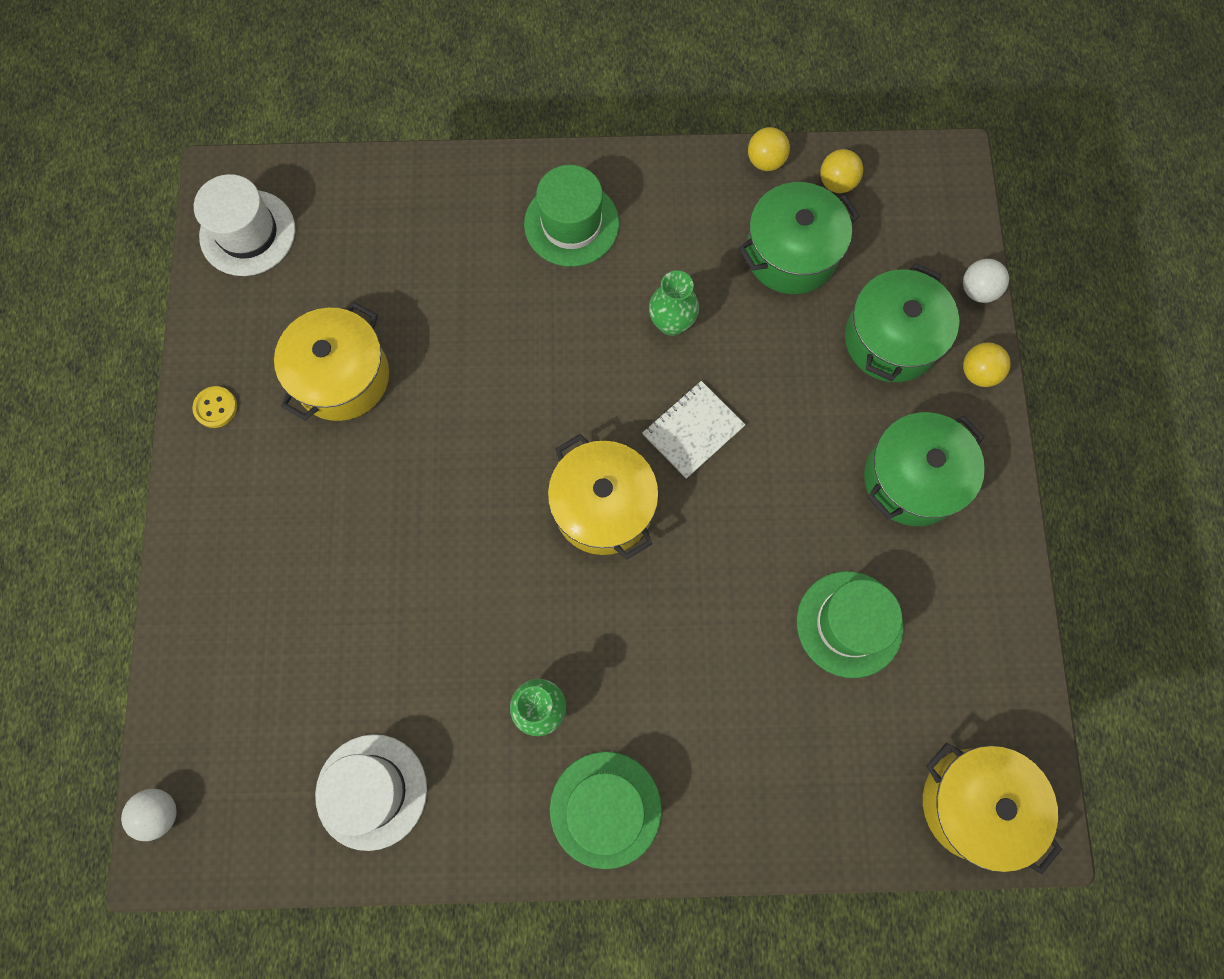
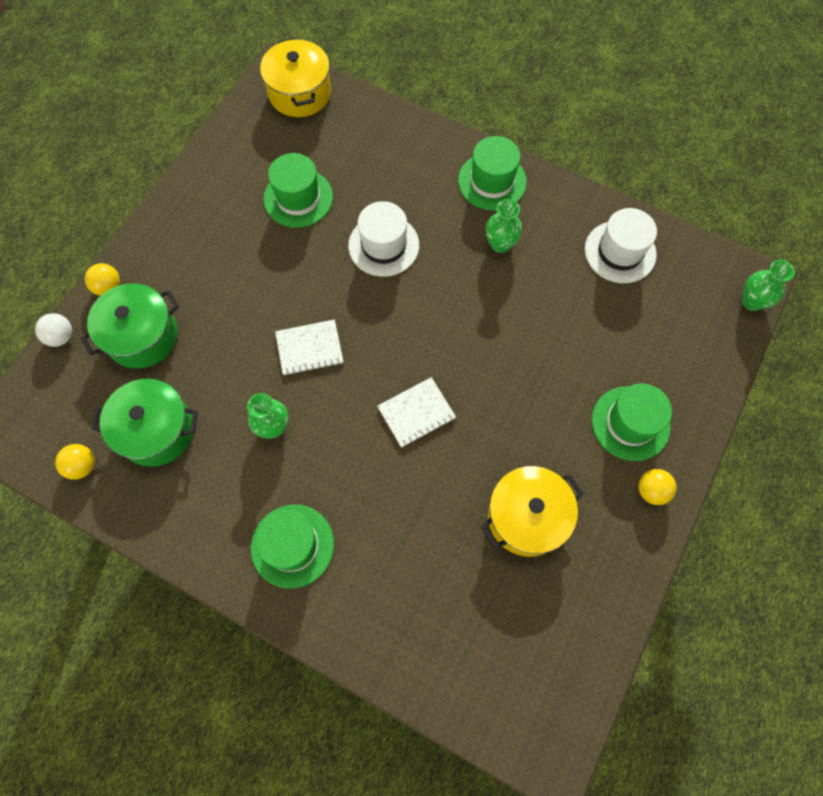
camera: 150 degrees left, 5 degrees down
(160, 813) = (751, 301): white ball -> green vase
(216, 407) = (630, 545): yellow button -> none
(247, 233) = (550, 689): white hat -> white hat (383, 245)
(266, 547) = (630, 423): none -> green hat
(523, 423) = (416, 413): none -> white notebook
(603, 507) = (396, 332): yellow pot -> none
(765, 161) = (117, 513): yellow ball -> yellow ball (651, 490)
(912, 479) = (201, 250): green pot -> none

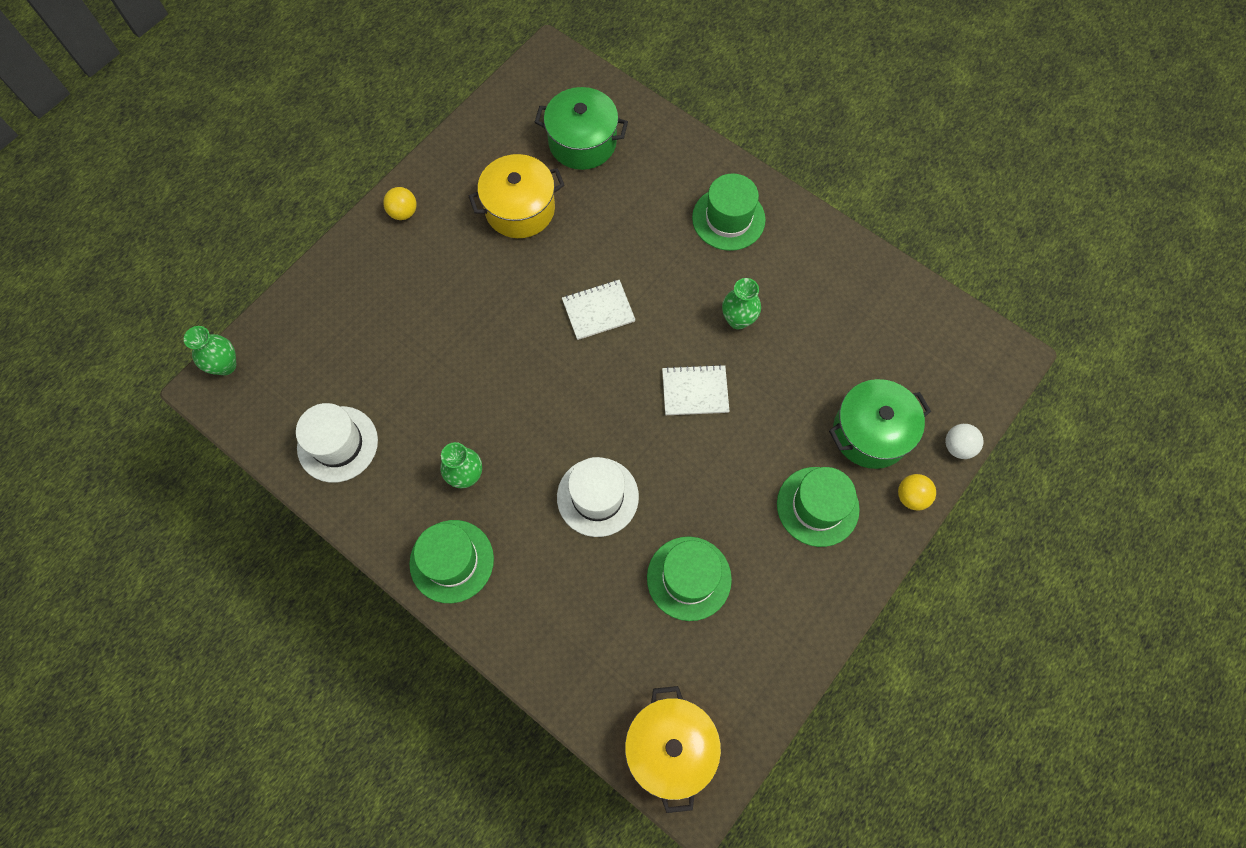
camera: 170 degrees left, 0 degrees up
(82, 466) = (921, 313): yellow ball -> none
(157, 430) = (851, 334): green pot -> green pot (582, 142)
(630, 423) = (399, 270): green hat -> green hat (817, 506)

